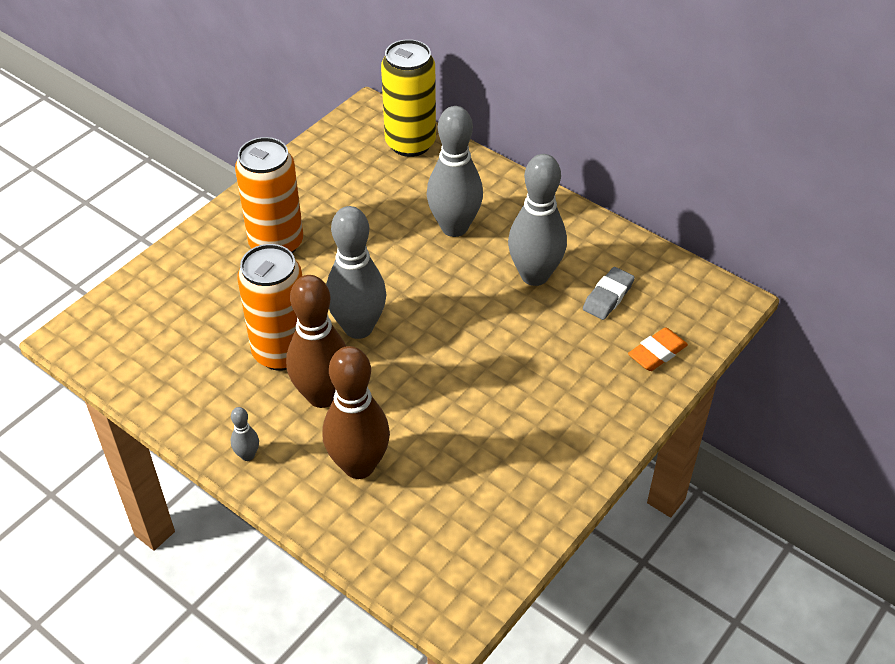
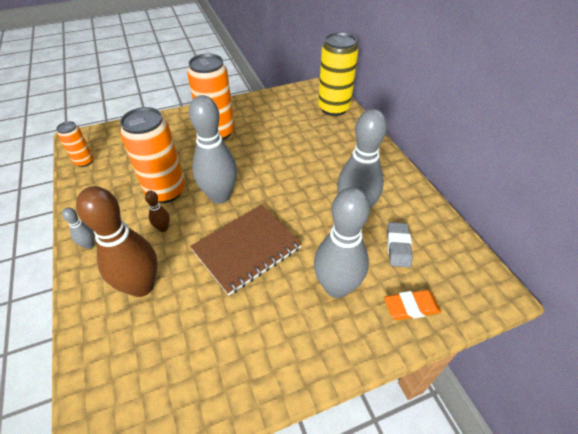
camera: 30 degrees right, 0 degrees up
(121, 363) = (84, 161): none -> orange can
(322, 396) = (163, 228): brown bowling pin -> brown bowling pin, size x0.43
(444, 373) = (246, 249): none -> brown notebook
(454, 227) = (324, 161): grey bowling pin -> grey bowling pin (336, 287)
(608, 297) = (398, 247): grey eraser -> grey eraser turned 60 degrees counterclockwise

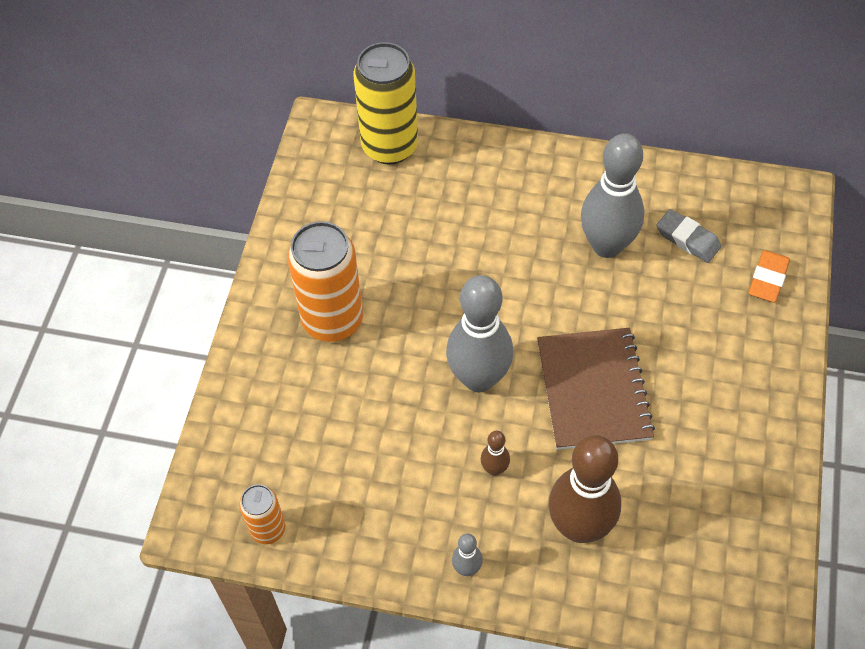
camera: 55 degrees left, 10 degrees up
(166, 191) = (422, 440): orange can -> none
(336, 287) = (703, 330): grey bowling pin -> none

